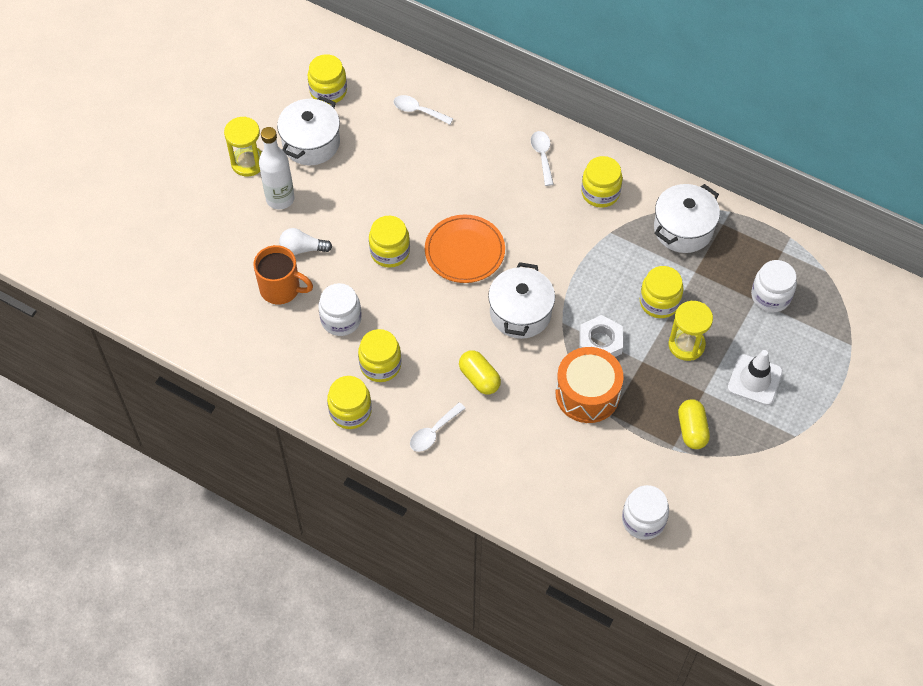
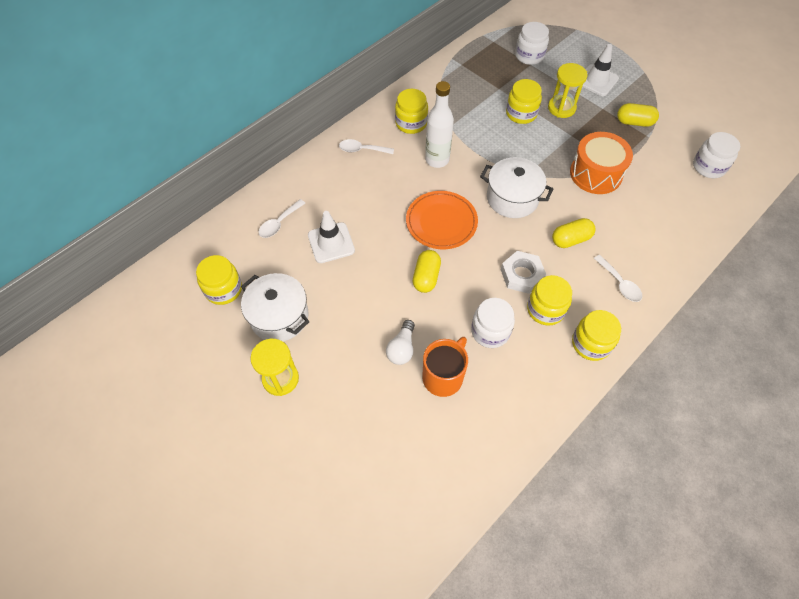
camera: 75 degrees left, 0 degrees up
(280, 199) = (336, 357): white bottle -> white bottle (437, 160)
(390, 252) = (426, 277): yellow jar -> yellow capsule
(407, 161) = (331, 243): none -> white traffic cone
(600, 342) = (550, 155): white nut -> white nut (522, 275)
(683, 229) = (459, 85): white pot -> none

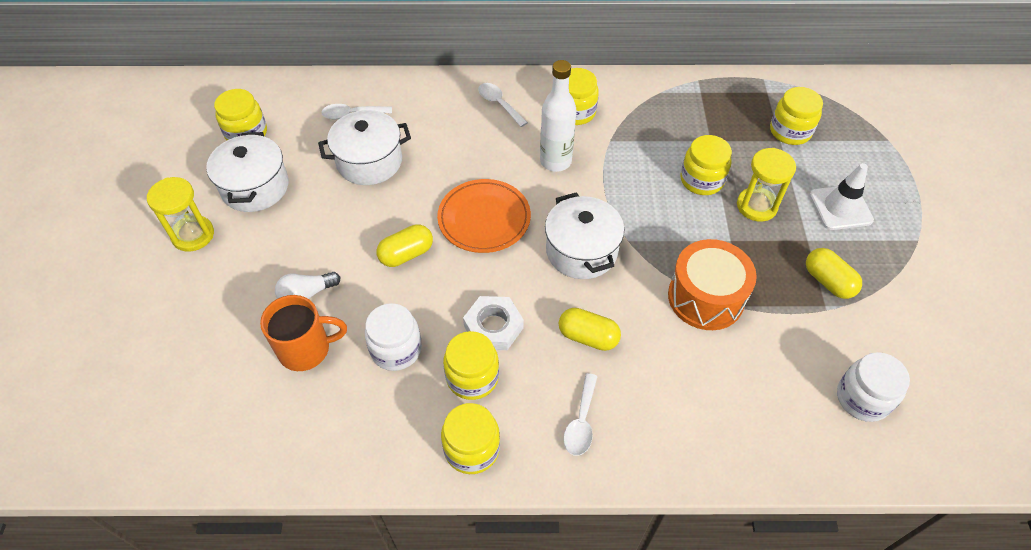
camera: 45 degrees right, 5 degrees down
(331, 243) = (369, 161): white traffic cone -> white pot
(529, 56) = (790, 131): white jar -> yellow jar

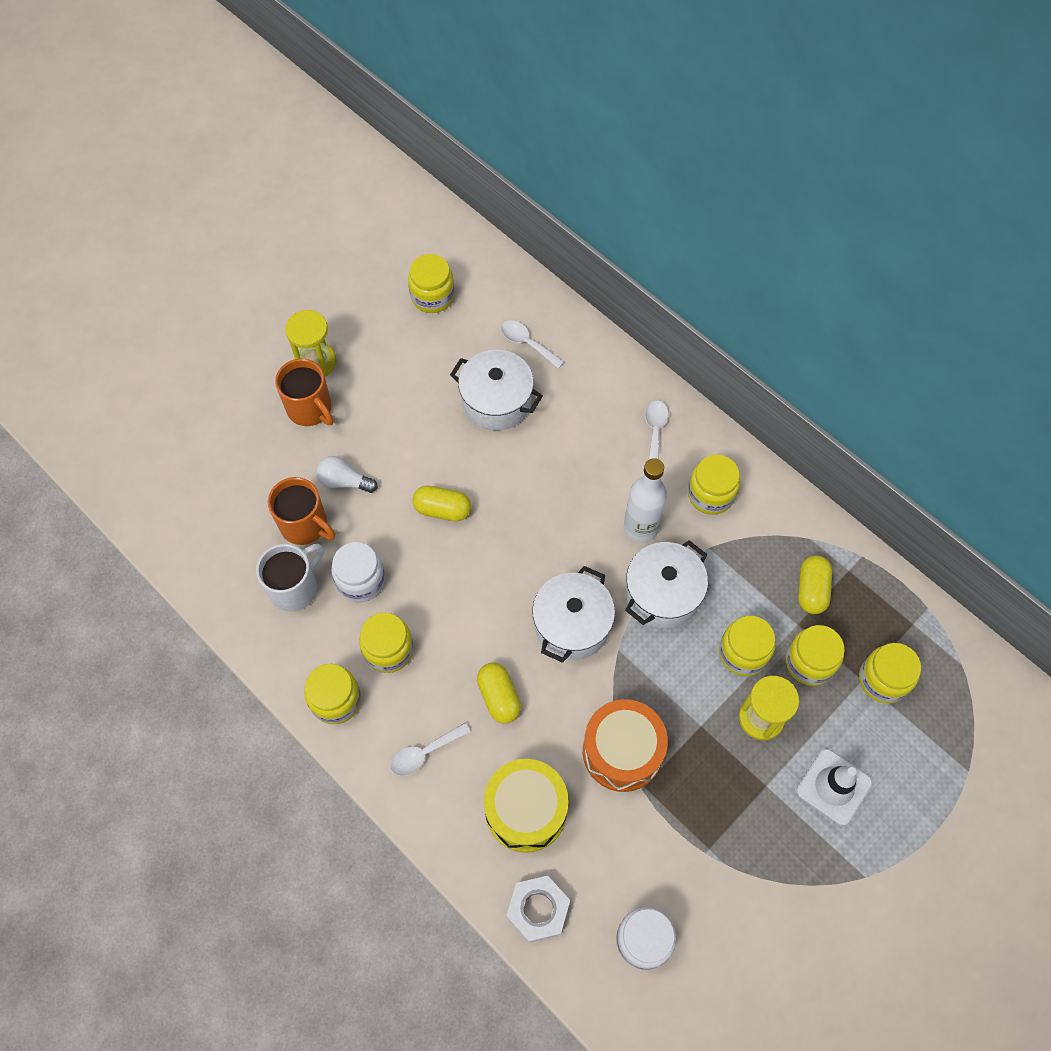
camera: 45 degrees right, 10 degrees up
(222, 269) = (310, 409): none -> orange mug
(255, 187) = (394, 354): white pot -> white pot (662, 594)
(347, 399) = (295, 588): none -> white mug
(484, 219) = (529, 530): orange plate -> none
(493, 327) = (442, 625): white nut -> white nut (538, 910)
(694, 392) = (526, 810): none -> yellow drum
(742, 154) = (809, 662): none -> yellow jar
(828, 281) = (737, 833): yellow capsule -> yellow capsule (811, 590)

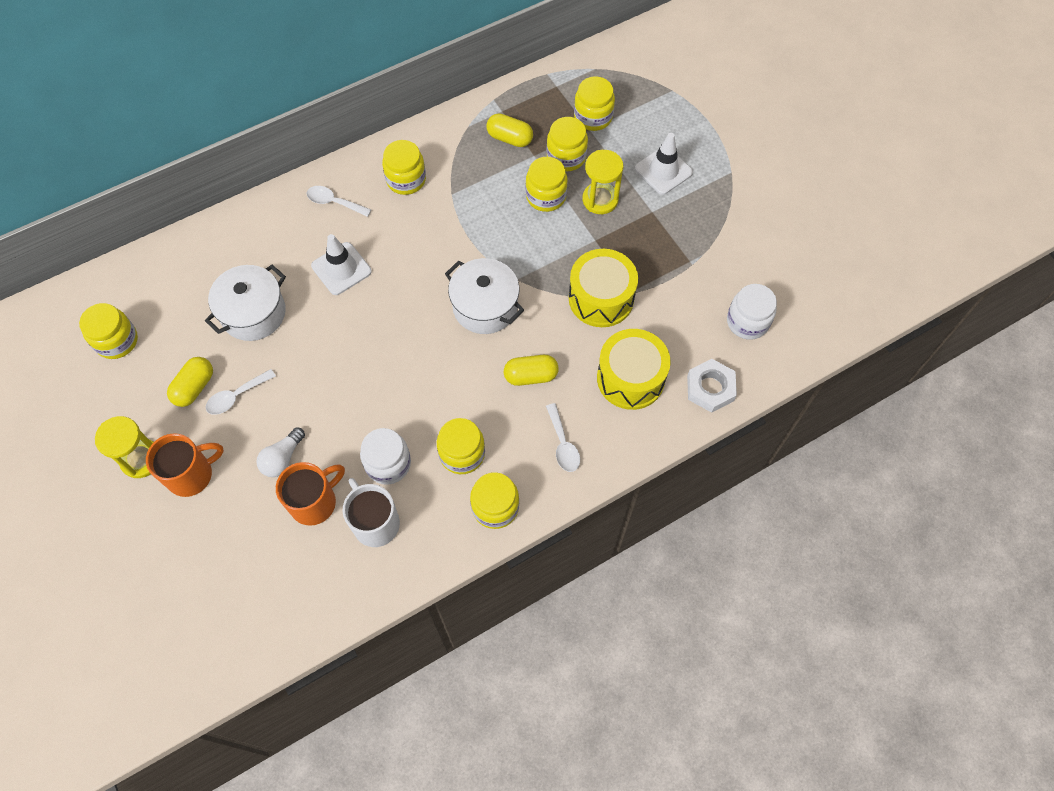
camera: 75 degrees left, 0 degrees up
(442, 510) = (343, 381): yellow capsule -> yellow capsule (194, 387)
(527, 343) = (205, 275): white spoon -> white spoon (236, 396)
(574, 465) = (341, 269): none -> white traffic cone
(622, 751) = (601, 298): orange drum -> yellow drum
(641, 528) = (417, 235): white bottle -> none
(662, 594) = (480, 236): white pot -> none

